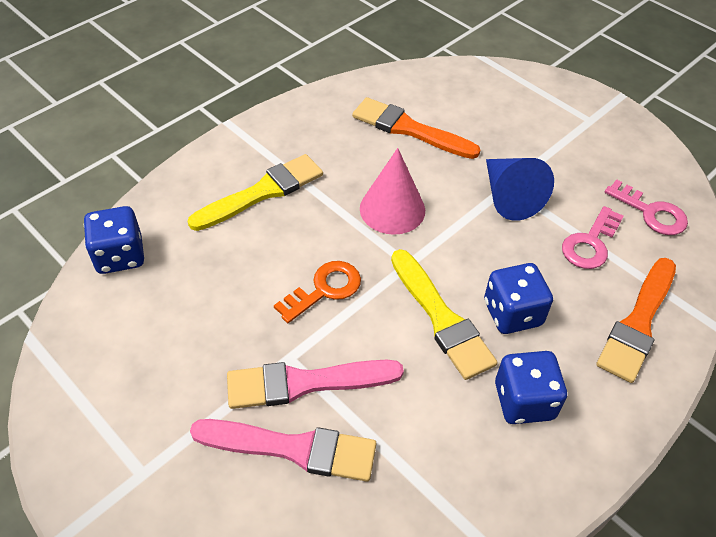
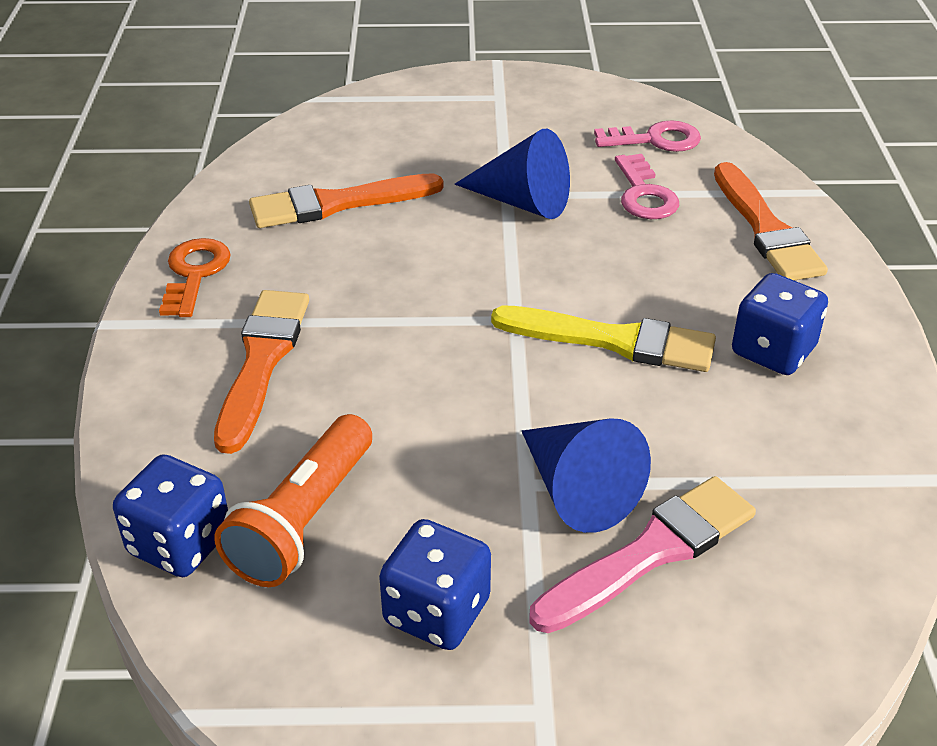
camera: 45 degrees left, 10 degrees down
(175, 287) = (303, 520): none -> orange flashlight
(262, 192) = (262, 361): yellow brush -> orange brush
(305, 383) = (577, 490): pink brush -> blue cone
(324, 289) = (470, 399): orange key -> orange key (195, 273)
(392, 209) = (429, 283): pink cone -> none
(512, 313) = (665, 292): blue dice -> blue dice (436, 612)

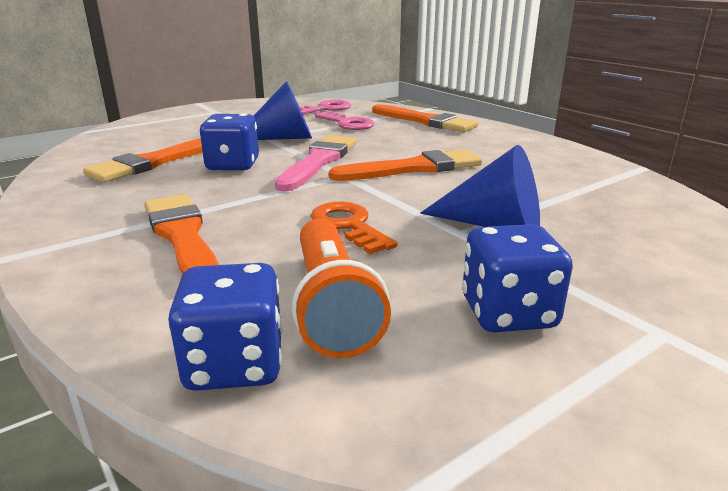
camera: 35 degrees left, 15 degrees down
(195, 273) = (68, 213): orange key -> orange key (348, 225)
(613, 340) = (413, 168): yellow brush -> orange brush
(651, 552) = (577, 235): pink brush -> pink brush (319, 161)
(773, 351) = (497, 152): blue dice -> blue dice (233, 165)

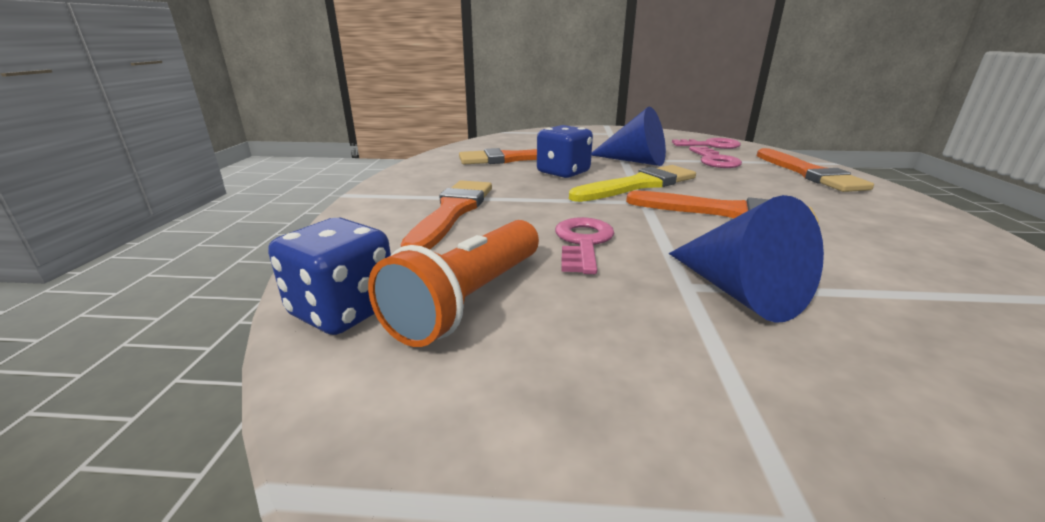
camera: 40 degrees right, 0 degrees up
(319, 161) = (638, 185): pink brush -> yellow brush
(348, 225) = (583, 242): orange key -> pink key
(508, 313) = (615, 385): blue dice -> none

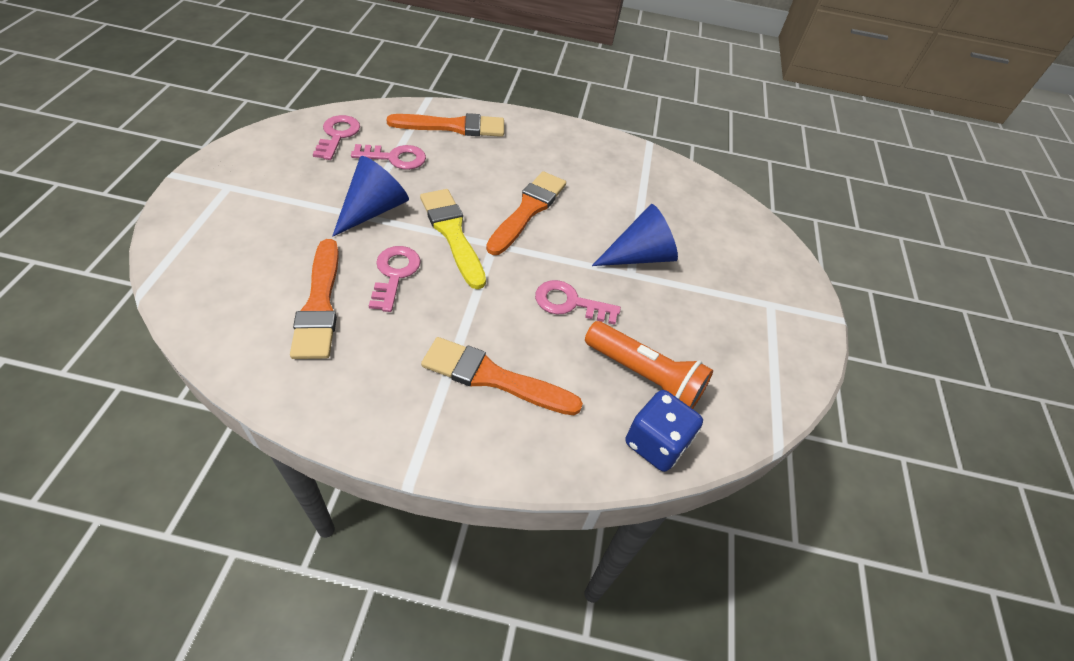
camera: 90 degrees left, 25 degrees up
(563, 172) = (395, 274): blue dice -> pink key

